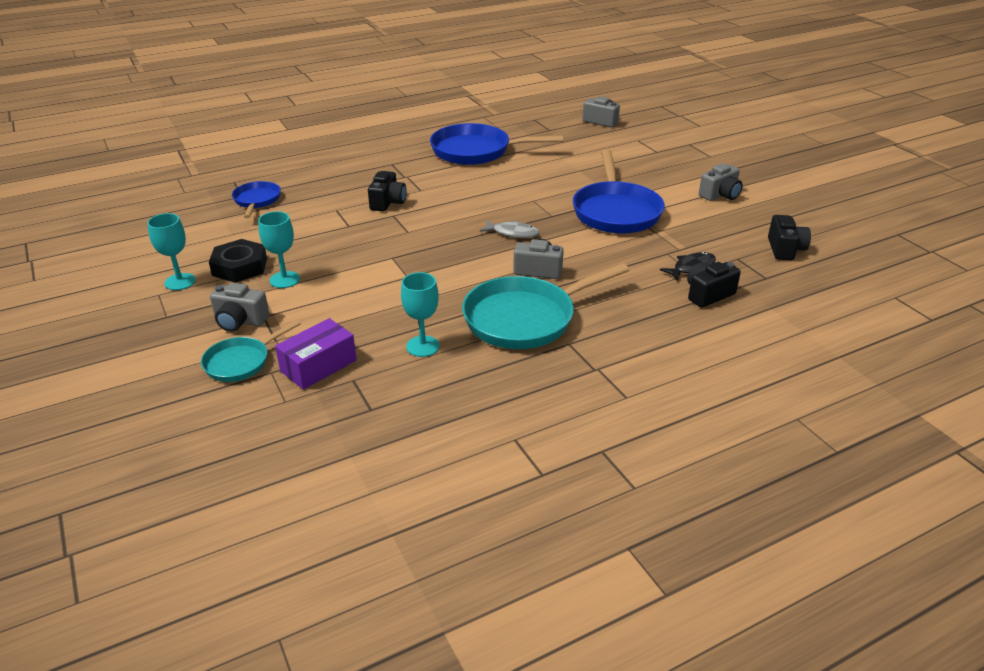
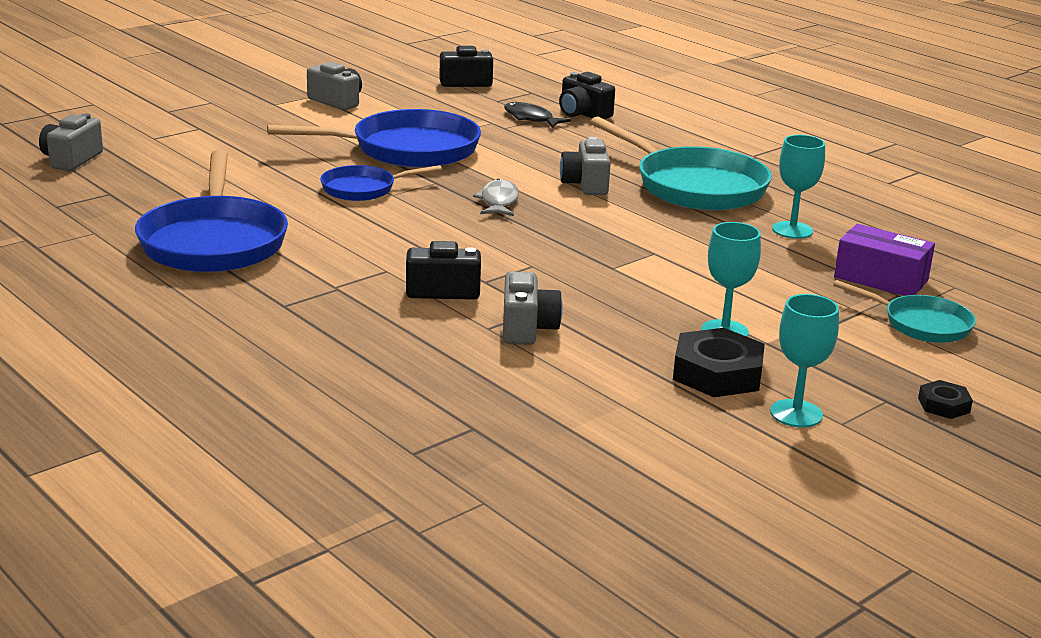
camera: 105 degrees left, 10 degrees down
(143, 336) = (943, 405): none -> black nut
(240, 321) = (846, 343): grey camera -> grey camera (527, 328)
(257, 200) = (487, 408): blue pan -> blue pan (363, 189)

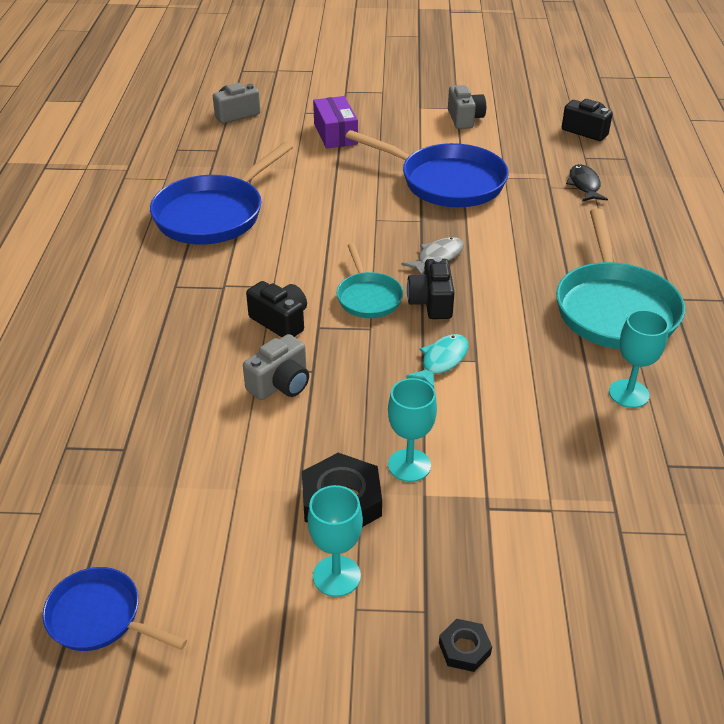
camera: 45 degrees right, 15 degrees up
(363, 189) = (364, 207): blue pan -> blue pan (100, 617)
(583, 114) = (635, 195): black camera -> black camera (431, 302)
(586, 184) = (527, 268): grey camera -> none
(629, 263) = (442, 361): none -> turquoise fish
(881, 279) = (627, 486): purple box -> purple box (335, 134)
(921, 324) = (584, 555): turquoise pan -> turquoise pan (368, 297)

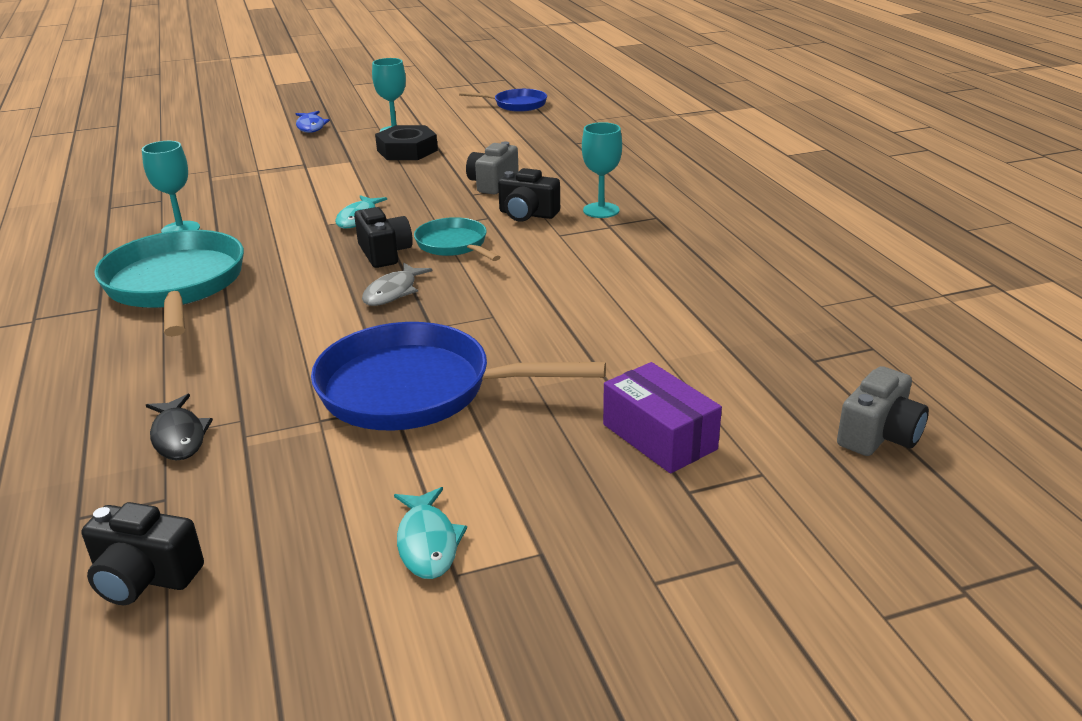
camera: 160 degrees right, 10 degrees down
(214, 214) = (701, 280): blue pan -> none
(409, 465) = (366, 169): turquoise goblet -> turquoise goblet (601, 210)
(464, 119) = (427, 543): grey camera -> turquoise fish
(464, 648) = (311, 127): black nut -> blue fish

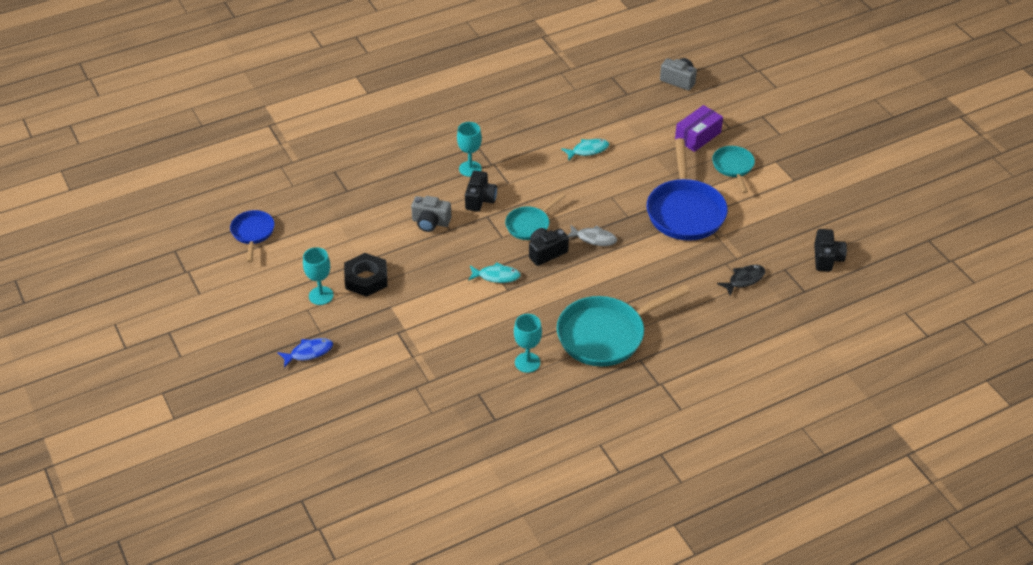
camera: 100 degrees left, 15 degrees up
(427, 543) = (781, 189): turquoise fish -> turquoise fish (588, 150)
(536, 475) = (733, 167): none -> turquoise pan

